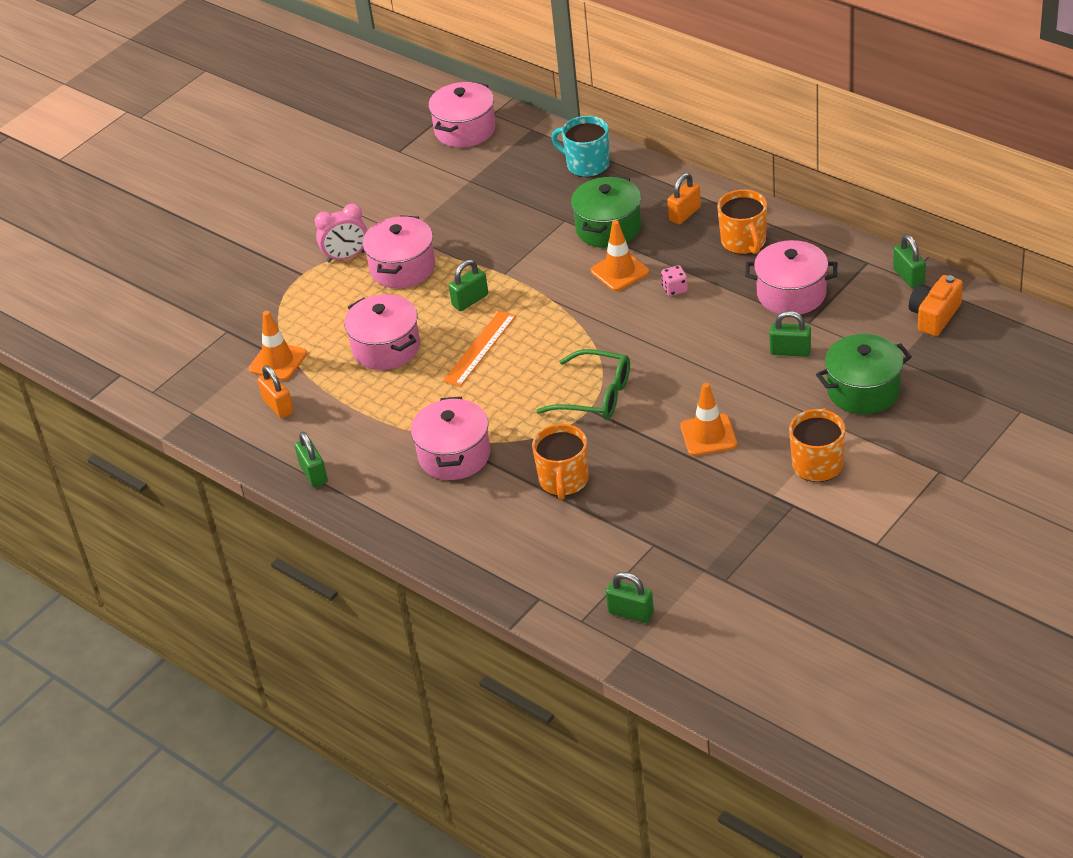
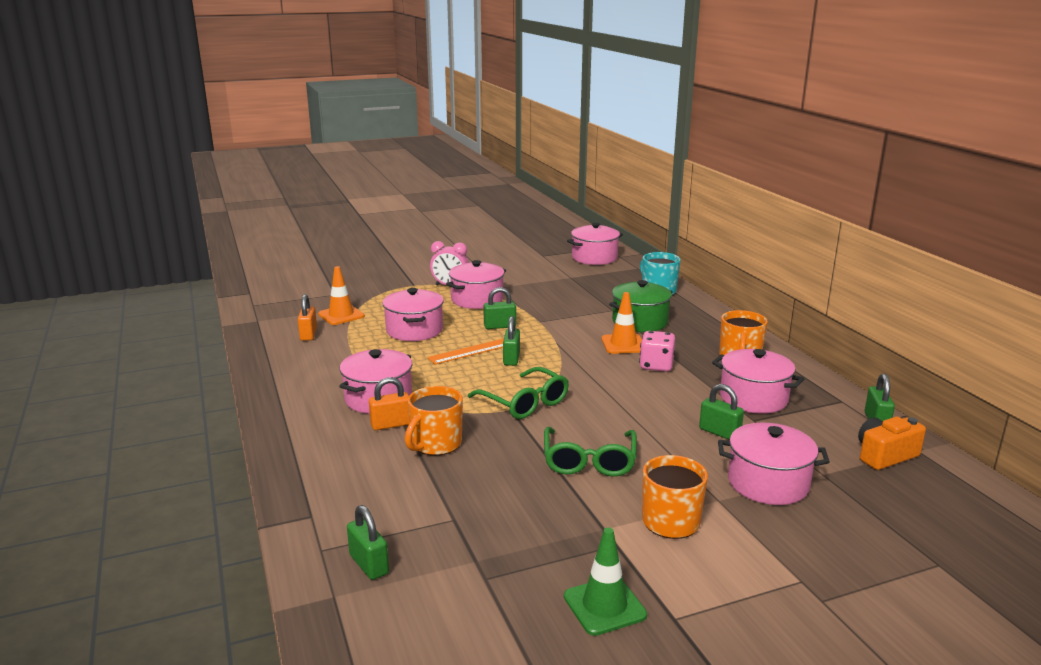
camera: 25 degrees right, 20 degrees down
(313, 474) = (275, 373): green padlock -> green padlock (511, 359)
(675, 289) = (656, 366): pink dice -> pink dice, size x1.62
(684, 214) = (706, 331): orange padlock -> orange padlock (391, 424)
(708, 435) = (589, 461): orange traffic cone -> green glasses
(824, 558) = (604, 606): none -> green traffic cone
(863, 390) = (768, 483): green pot -> pink pot

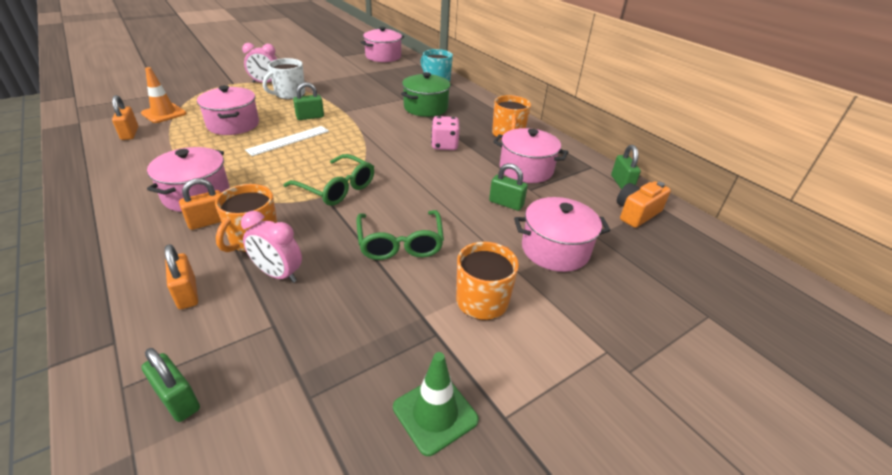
camera: 15 degrees left, 15 degrees up
(373, 484) = (187, 293): none -> orange padlock
(459, 477) = (278, 274): none -> pink clock
(474, 350) = (288, 140): orange ruler -> white ruler
(477, 300) = (289, 94): pink pot -> white mug
(511, 359) = (322, 146): green padlock -> none
(623, 344) = (415, 128): orange traffic cone -> none

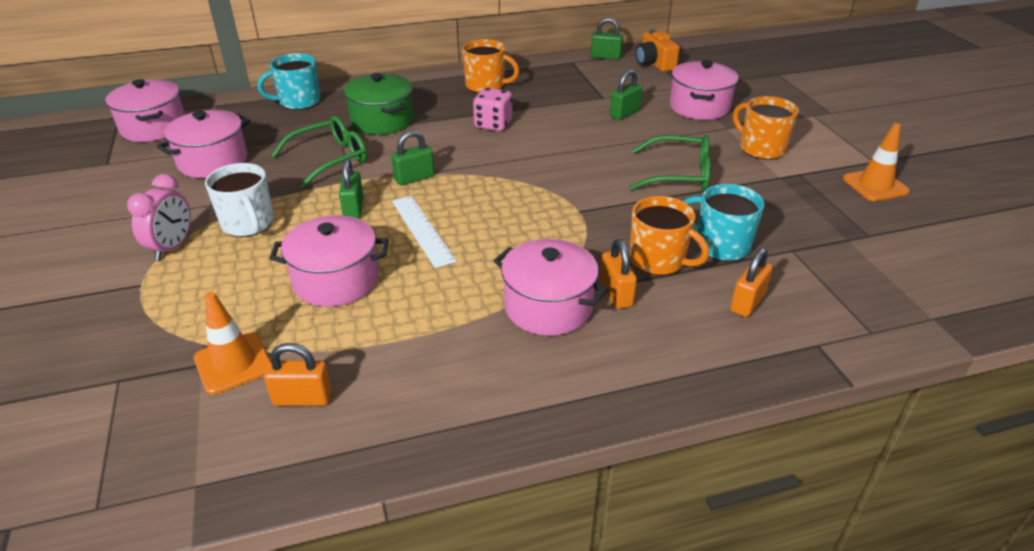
camera: 70 degrees left, 0 degrees up
(178, 399) = (880, 299): green padlock -> green padlock (414, 178)
(187, 293) = (747, 302): orange padlock -> orange padlock turned 45 degrees counterclockwise
(278, 274) = (720, 245): pink clock -> turquoise mug
(336, 188) = (566, 201): green glasses -> green glasses (330, 159)
(435, 413) = (875, 185): green traffic cone -> orange traffic cone
(526, 169) = (565, 92): pink pot -> pink pot (213, 161)

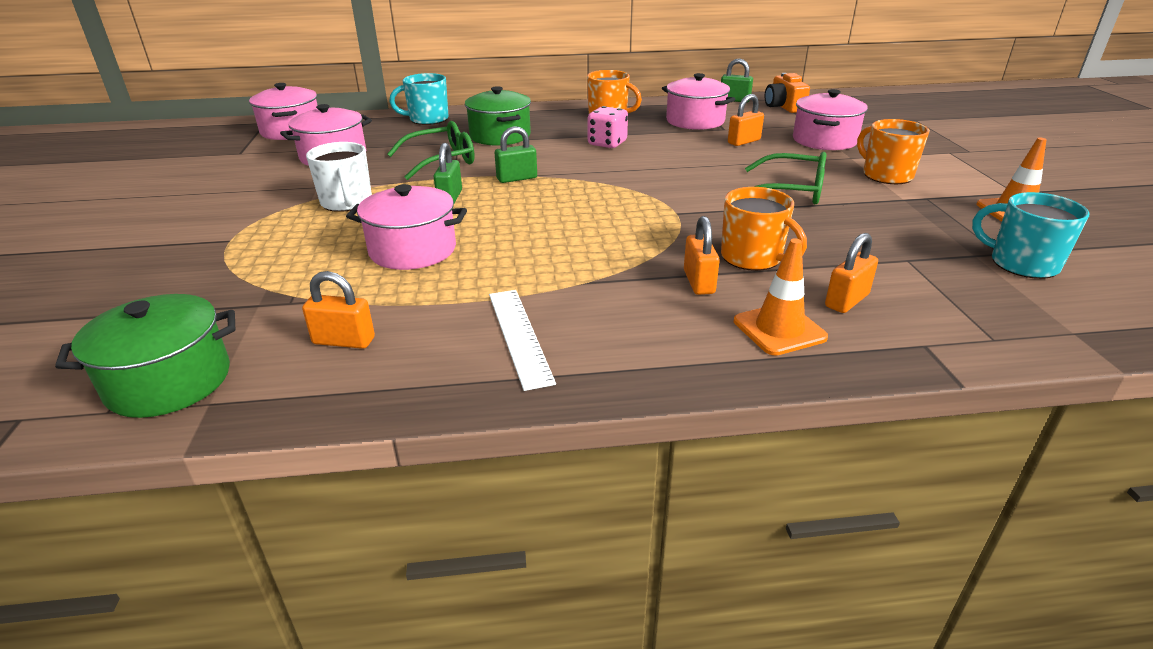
camera: 10 degrees right, 5 degrees down
(145, 466) = (169, 381): none -> green pot
(172, 247) = (270, 215): pink clock -> none
(233, 363) = (288, 307): orange traffic cone -> orange traffic cone (779, 329)
(422, 230) = (511, 217): white ruler -> white ruler (519, 336)
(548, 307) = (622, 287): pink pot -> pink pot (695, 121)
(624, 113) = (743, 141): green padlock -> orange padlock
(720, 245) = (825, 250): turquoise mug -> turquoise mug (1022, 264)

